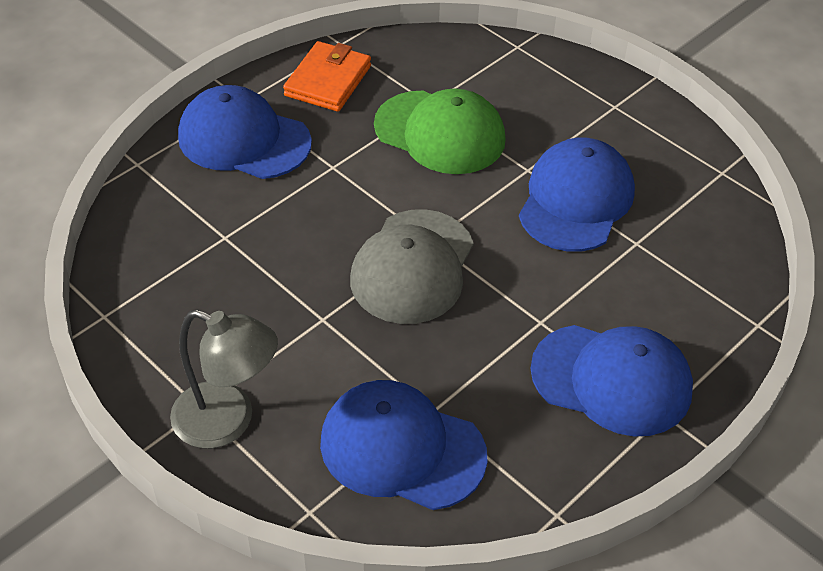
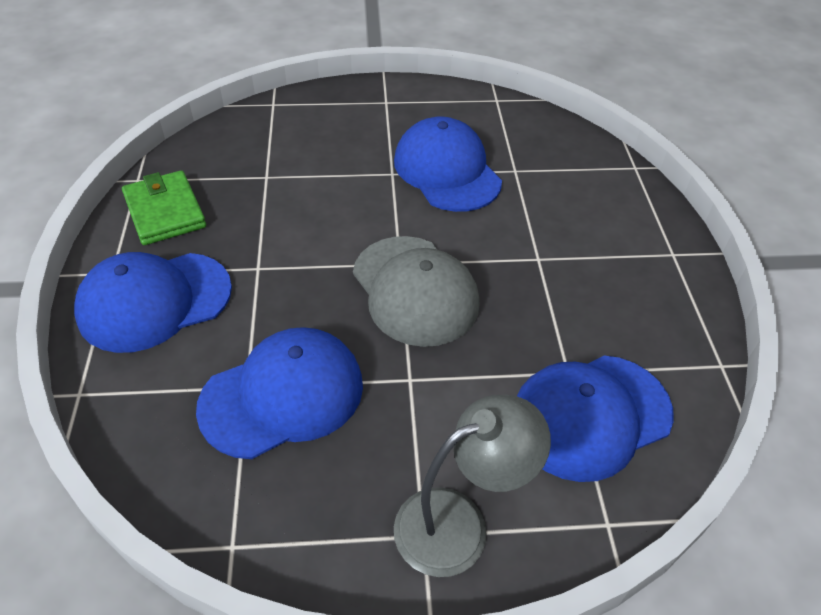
camera: 50 degrees left, 0 degrees up
(328, 81) = (165, 211): orange wallet -> green wallet
(440, 133) = (302, 190): green cap -> none
(612, 380) = (623, 258): blue cap -> blue cap (282, 395)

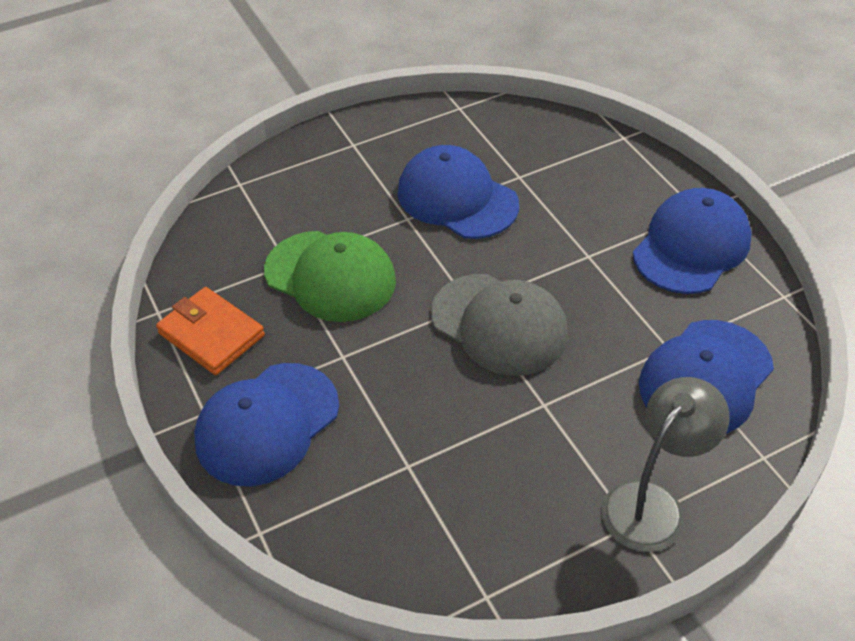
camera: 20 degrees left, 0 degrees up
(165, 211) = (211, 334): green wallet -> orange wallet
(282, 395) = (444, 461): blue cap -> blue cap (691, 246)
(294, 198) = (330, 276): none -> green cap

